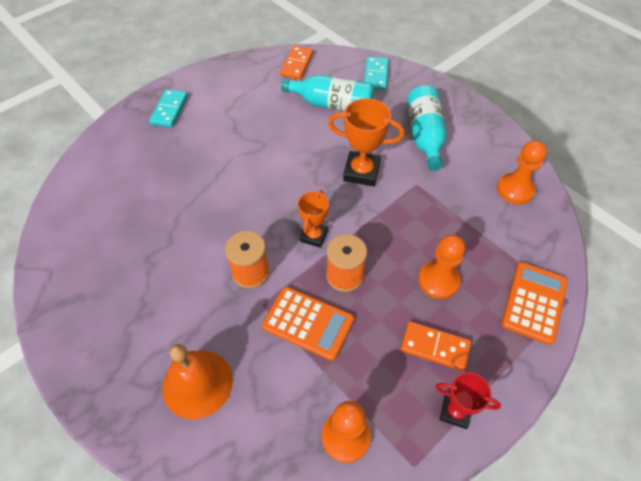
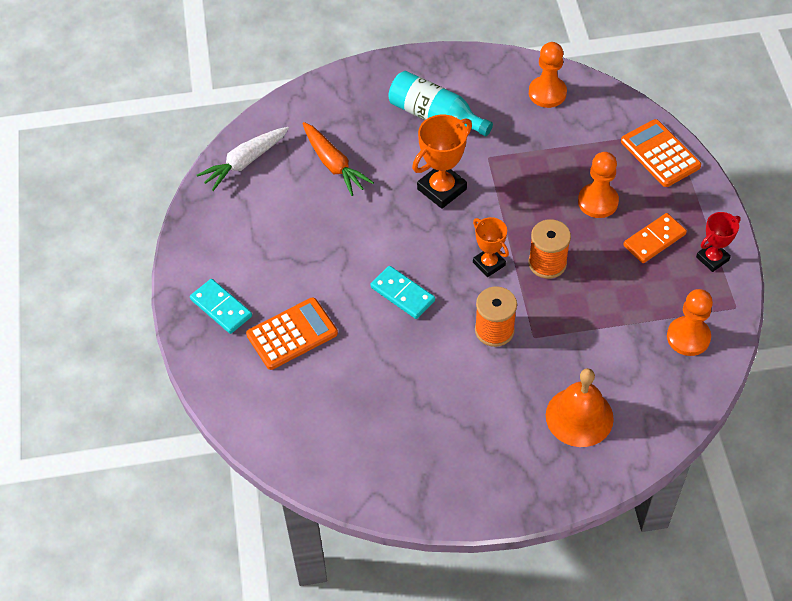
camera: 55 degrees left, 0 degrees up
(297, 64) = (245, 162): orange domino -> white carrot
(308, 323) = (575, 313): orange calculator -> orange calculator (292, 334)
(332, 105) = (333, 164): turquoise bottle -> orange carrot
(375, 75) = (321, 106): turquoise domino -> turquoise domino (402, 294)

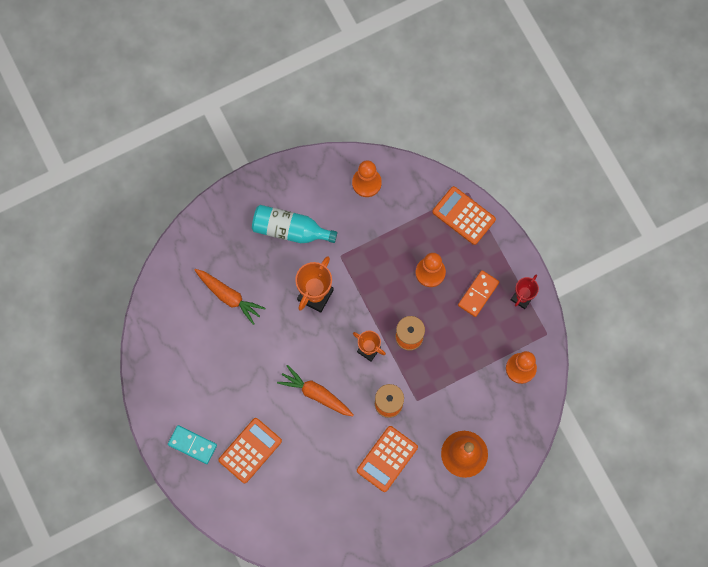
camera: 20 degrees left, 20 degrees up
(245, 162) = (162, 314): white carrot -> none
(402, 294) = (316, 394): turquoise domino -> orange carrot
(470, 393) = (387, 459): none -> orange calculator

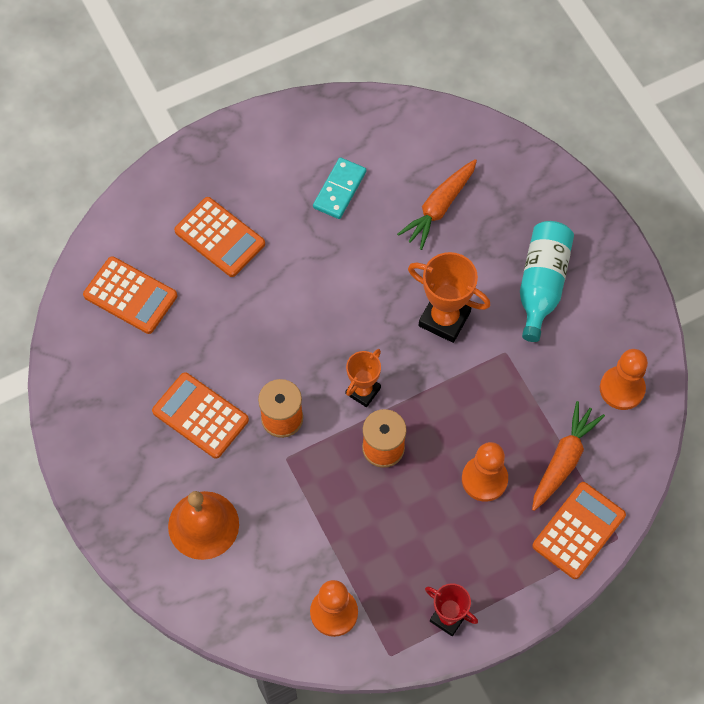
camera: 90 degrees right, 10 degrees down
(192, 444) = (230, 167): turquoise domino -> turquoise domino (339, 190)
(296, 512) = (130, 296): none -> orange calculator
(316, 394) = (298, 320): orange carrot -> orange carrot (563, 460)
(478, 294) = (452, 550): orange domino -> none

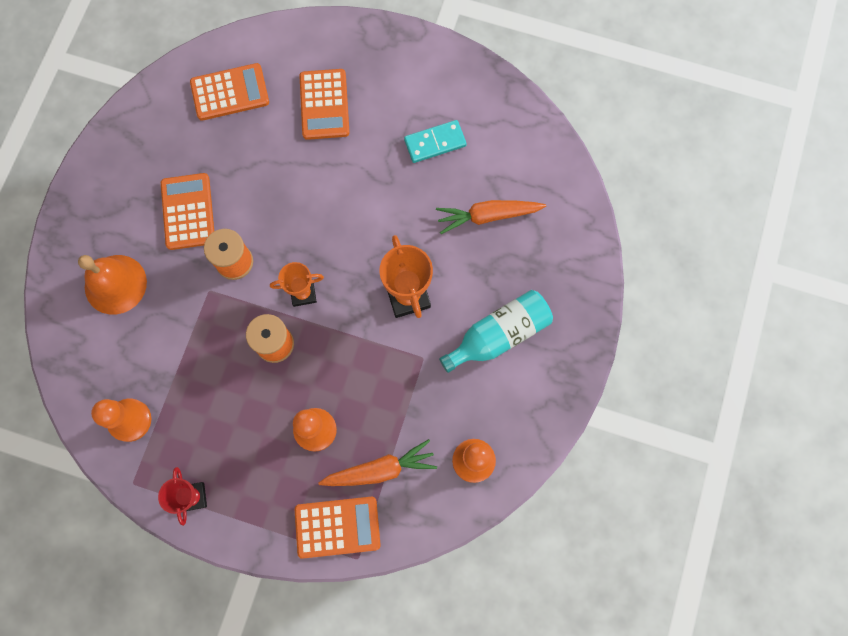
camera: 45 degrees right, 10 degrees up
(130, 296) = (230, 92): orange calculator -> orange calculator turned 90 degrees counterclockwise

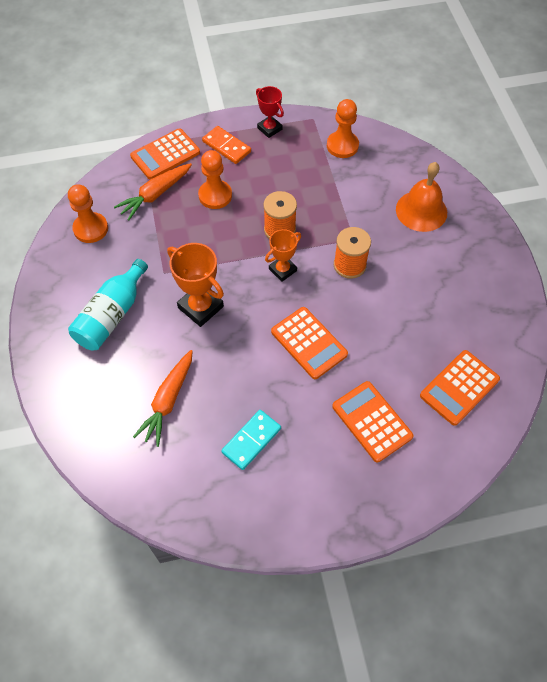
camera: 150 degrees right, 15 degrees down
(188, 212) = (412, 280): orange calculator -> orange calculator (309, 343)
(260, 497) = (226, 146): none -> orange domino
(488, 216) = (168, 401): orange carrot -> orange carrot turned 150 degrees clockwise

